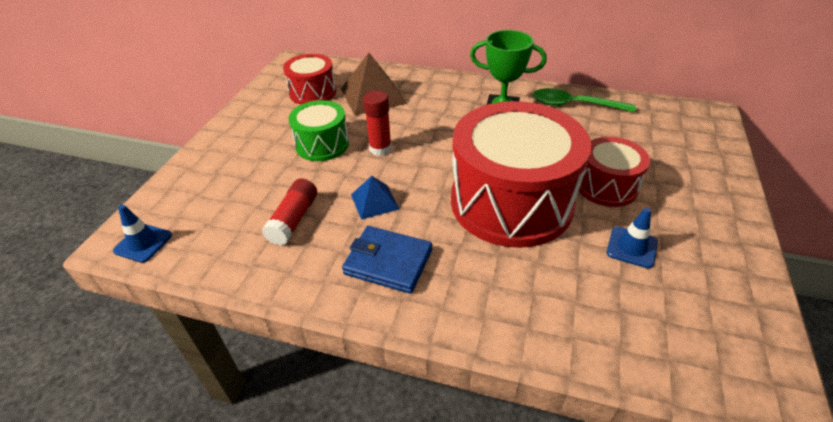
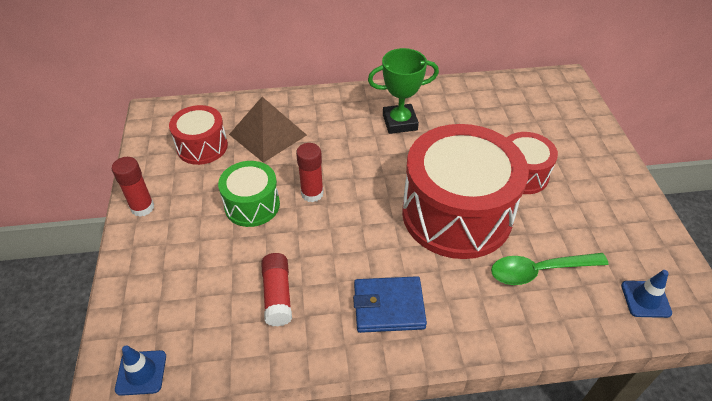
camera: 25 degrees left, 5 degrees up
(235, 124) = (142, 207): none -> red glue stick
(374, 201) = (340, 251): blue pyramid -> none
(574, 105) = (457, 97): green spoon -> green spoon (539, 271)
(631, 247) = (566, 226): blue traffic cone -> blue traffic cone (645, 299)

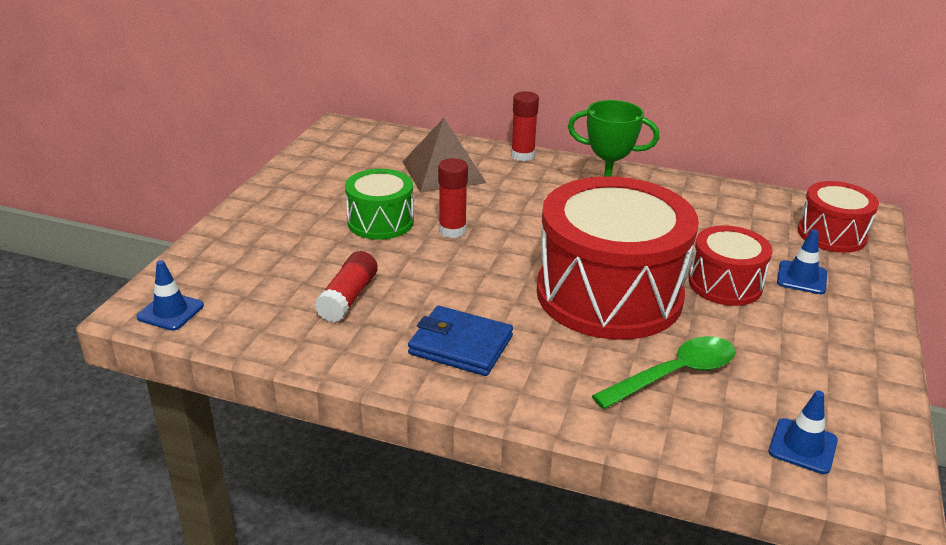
camera: 25 degrees right, 15 degrees down
(142, 207) = (270, 194): red glue stick -> red glue stick (522, 156)
(202, 146) = (367, 164): red drum -> red drum (832, 234)
(539, 271) = (674, 374): green spoon -> green spoon turned 135 degrees clockwise
(562, 150) = (801, 278): none -> blue traffic cone

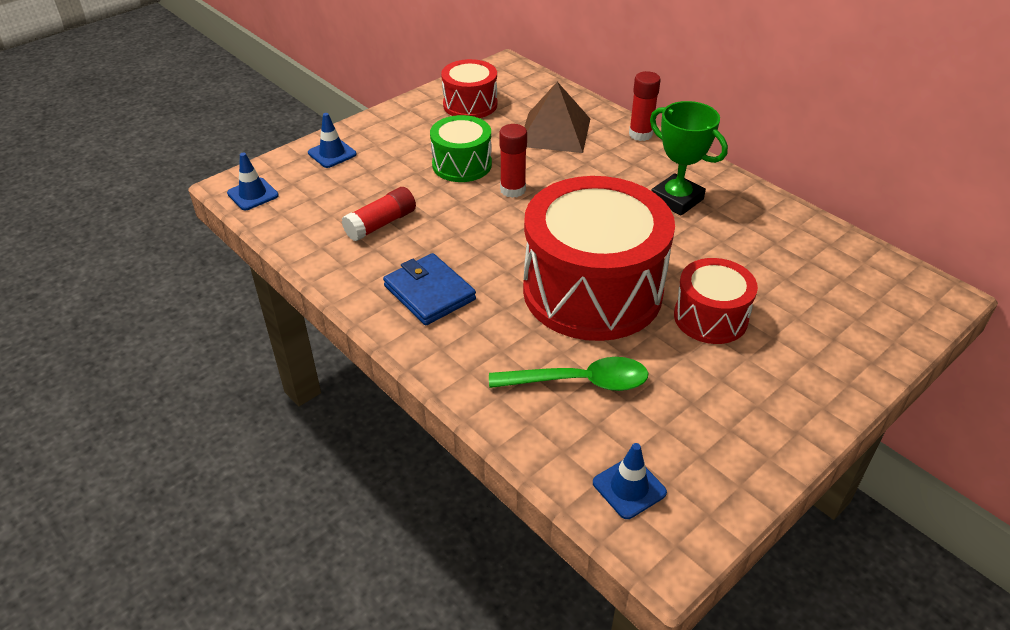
camera: 30 degrees right, 10 degrees up
(801, 278) = (795, 337): blue traffic cone -> blue traffic cone (332, 153)
(832, 234) = (877, 304): red drum -> red drum (470, 104)

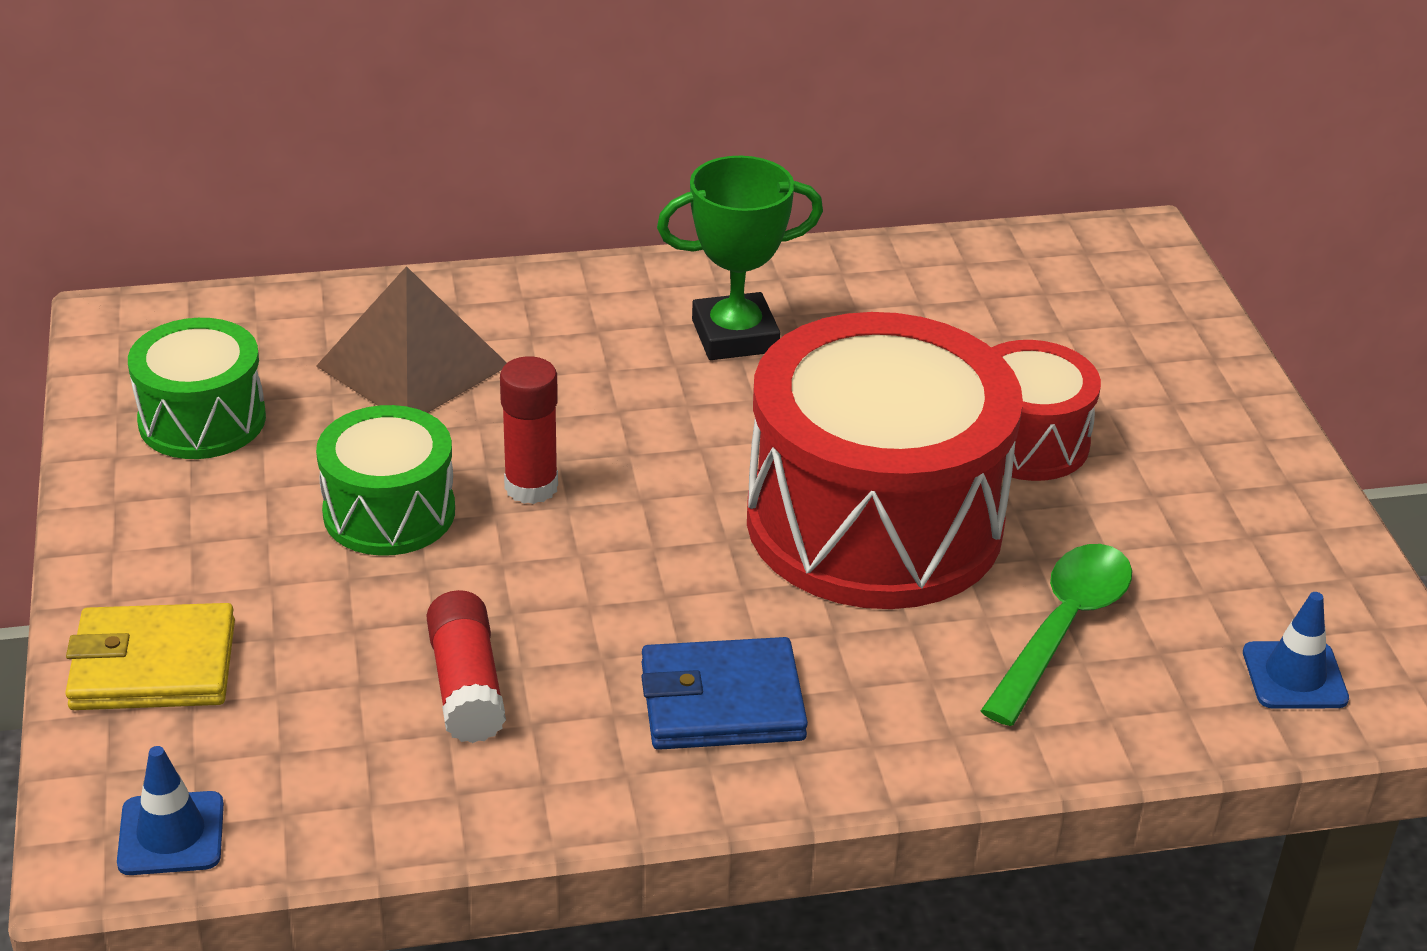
camera: 60 degrees left, 5 degrees down
(332, 153) = (153, 665): blue traffic cone -> yellow wallet
(470, 104) = (202, 420): red drum -> green drum
(640, 134) = (526, 284): red glue stick -> none

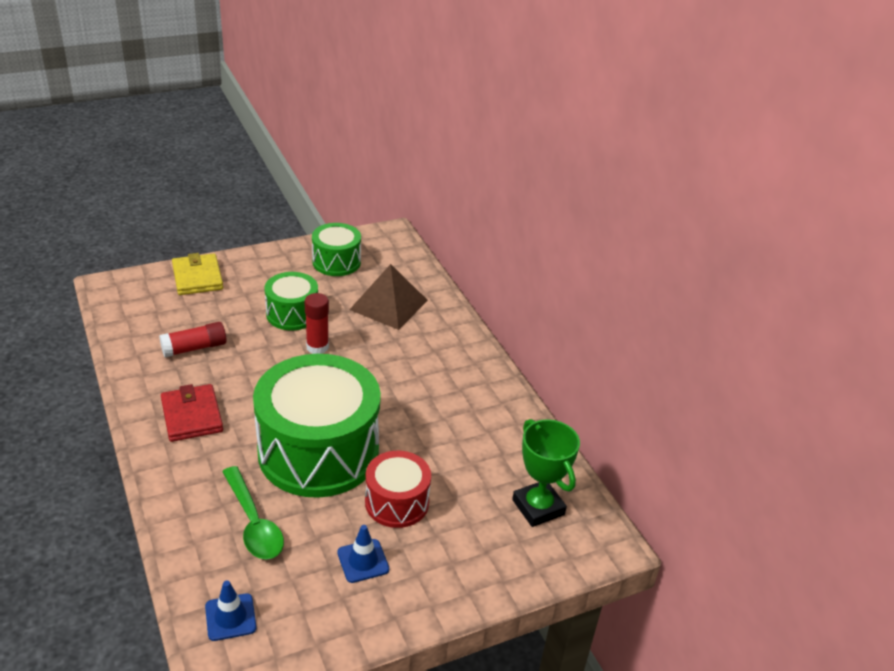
camera: 75 degrees right, 0 degrees up
(171, 834) = (115, 296): blue traffic cone -> blue traffic cone (363, 561)
(722, 701) = (192, 416): blue wallet -> red wallet
(735, 336) = (446, 393): green trophy -> green trophy (538, 507)
(874, 522) = (318, 451): red drum -> green drum
(1062, 629) = (253, 522): green spoon -> green spoon turned 45 degrees clockwise

